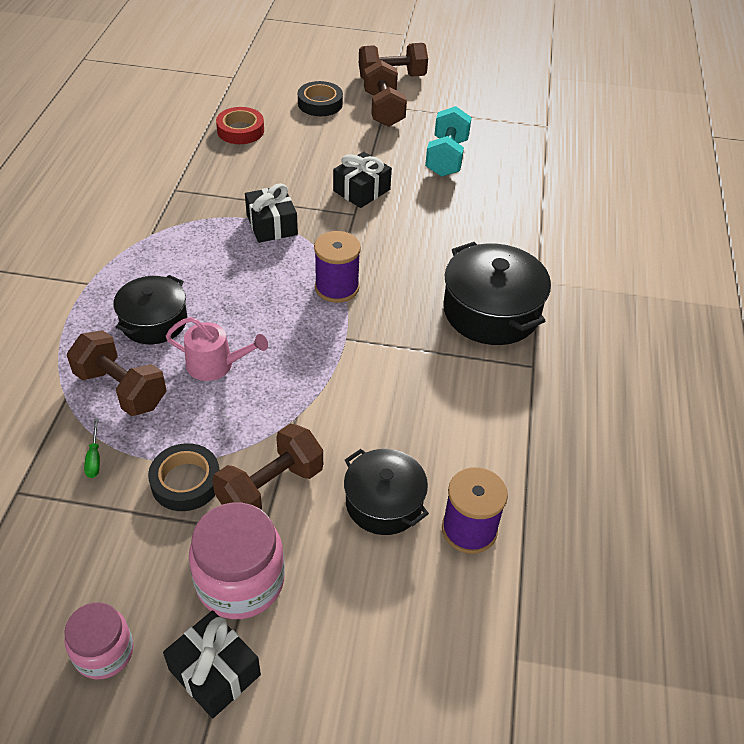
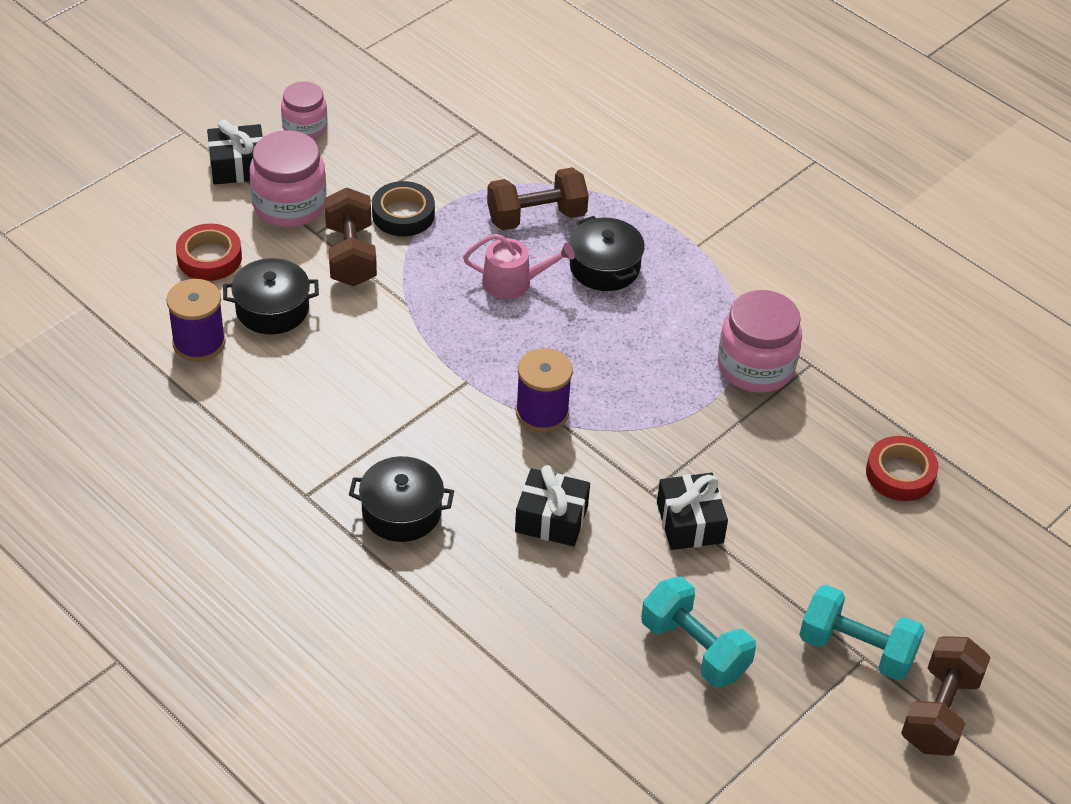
camera: 125 degrees right, 0 degrees up
(94, 458) = (474, 177): green screwdriver -> none
(199, 211) = (755, 366): none -> pink jar
(215, 365) = (513, 282): pink watering can -> pink watering can turned 135 degrees counterclockwise
(271, 225) = (685, 412): black gift -> black gift (551, 519)
(320, 103) = (916, 587): black tape -> none
(366, 598) = (209, 258): none -> red tape
(383, 109) = (856, 650): brown dumbbell -> turquoise dumbbell
(491, 311) = (401, 512): black pot -> black pot, size x0.66

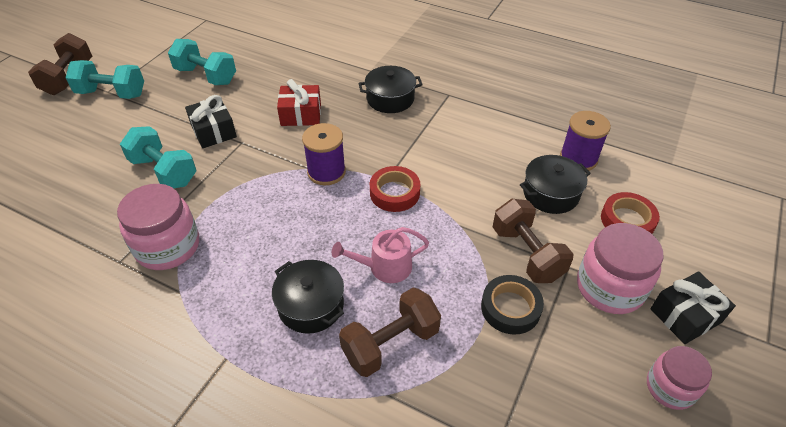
camera: 165 degrees right, 0 degrees up
(551, 519) = (301, 114): black gift -> red gift
(763, 471) = (164, 171): none -> turquoise dumbbell
(900, 474) = (61, 193): red tape -> red tape (394, 193)

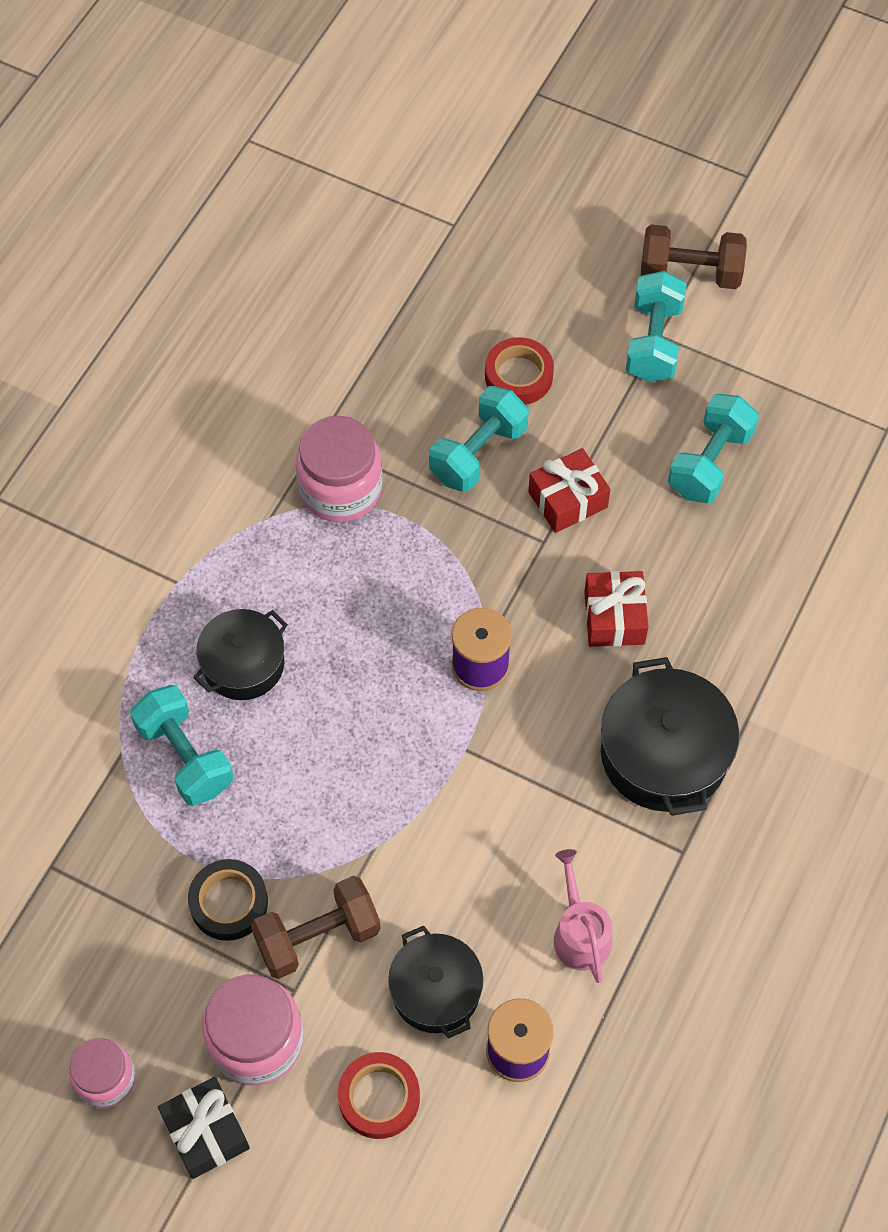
camera: 90 degrees right, 15 degrees up
(213, 131) = (568, 500): black gift -> red gift
(385, 267) = (300, 749): pink watering can -> pink watering can (580, 933)
(390, 99) = (664, 754): black pot -> black pot, size x1.53
(390, 343) = (185, 756): brown dumbbell -> turquoise dumbbell
(394, 193) = (437, 761): red tape -> red tape (518, 376)

